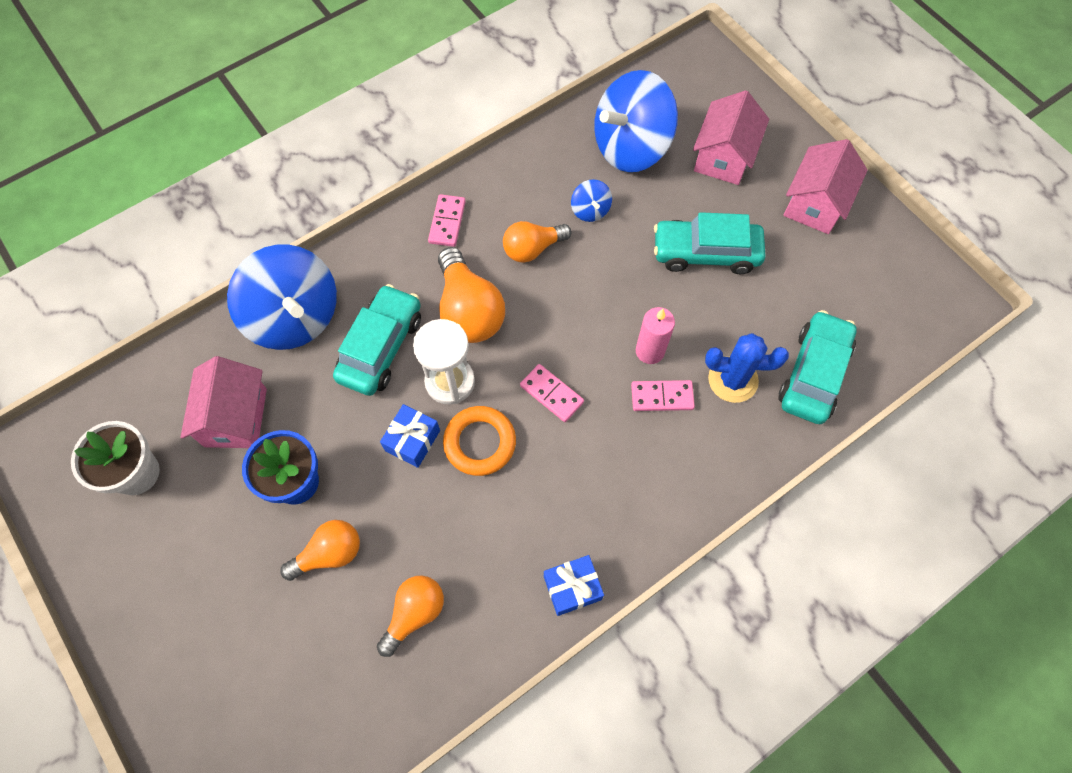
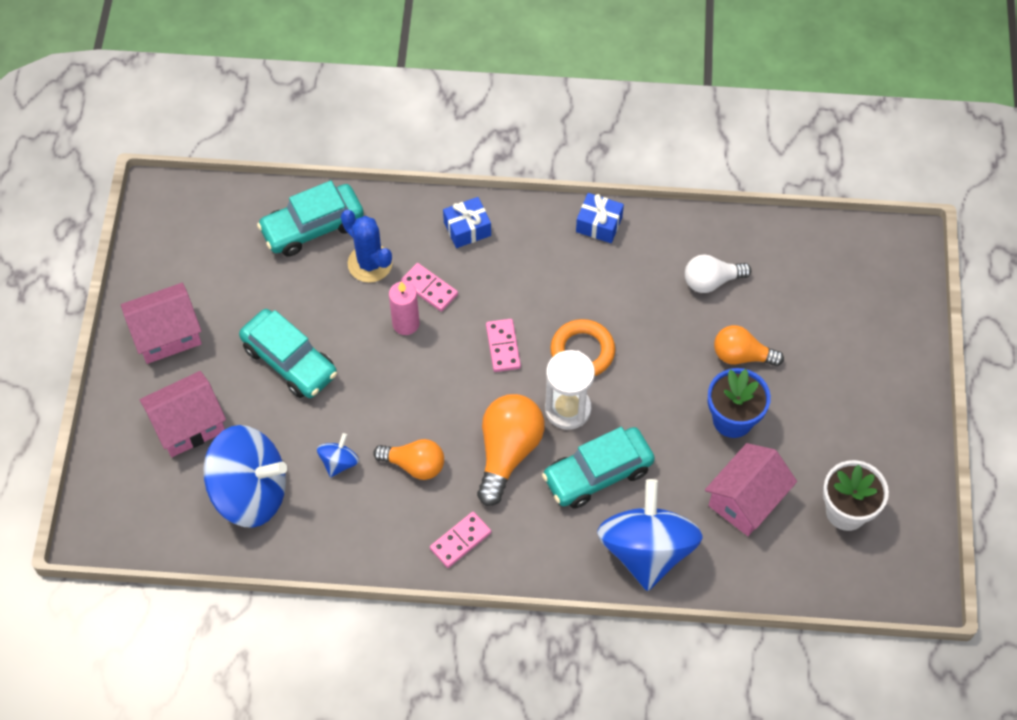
camera: 140 degrees left, 5 degrees down
(412, 440) = (628, 387): blue gift -> blue gift (467, 229)
(414, 613) = (711, 281): orange light bulb -> white light bulb

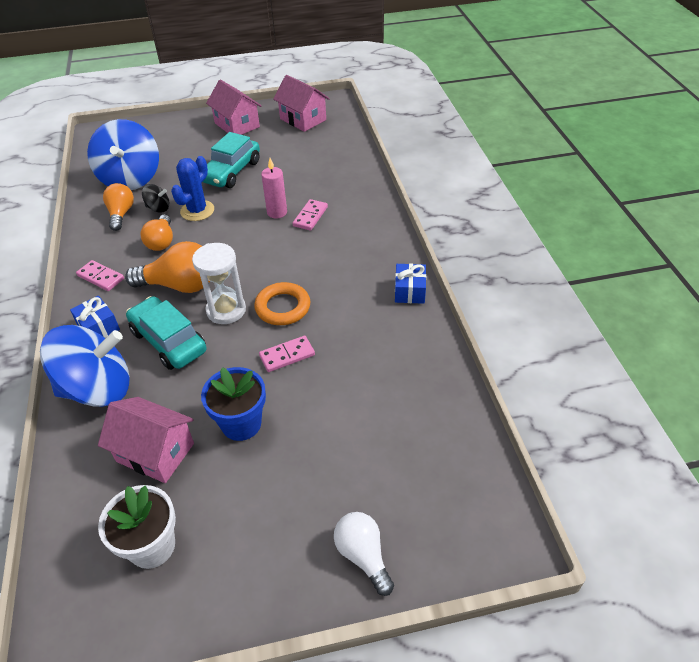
camera: 75 degrees right, 15 degrees down
(188, 425) = (175, 146): pink house -> pink house (303, 119)
(312, 227) = (338, 158): turquoise car -> none
(339, 462) = (158, 208): blue spinning top -> black spinning top
(370, 263) = (320, 186): blue cactus -> blue cactus (197, 211)
(467, 229) = (370, 223): blue gift -> blue gift (98, 327)
(503, 346) = (273, 263): pink domino -> pink domino (287, 355)
(711, 281) = (386, 377): white light bulb -> white light bulb (363, 555)
(742, 355) = (313, 416): orange light bulb -> orange light bulb (121, 214)

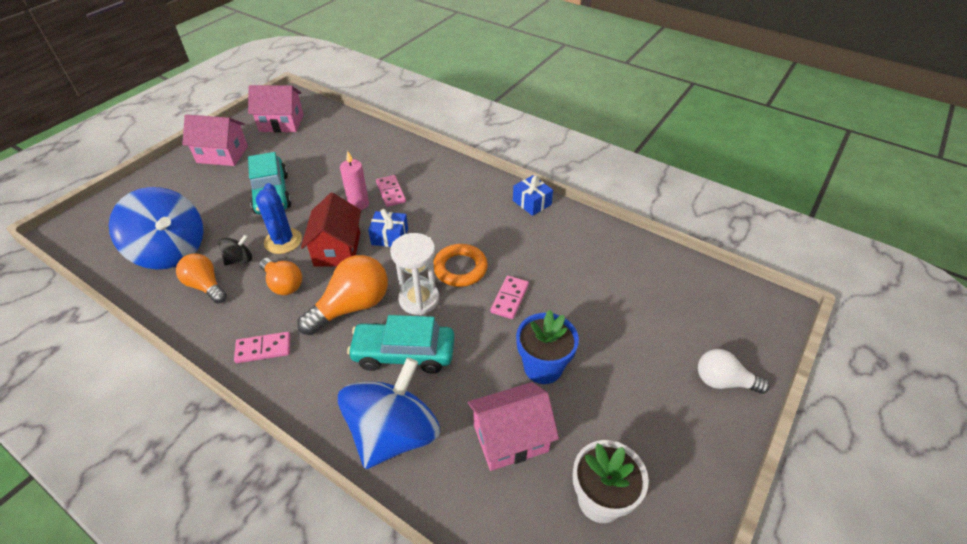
camera: 45 degrees left, 0 degrees up
(98, 327) = (322, 388): blue gift -> blue gift (390, 237)
(221, 238) = (337, 249): none -> red house

